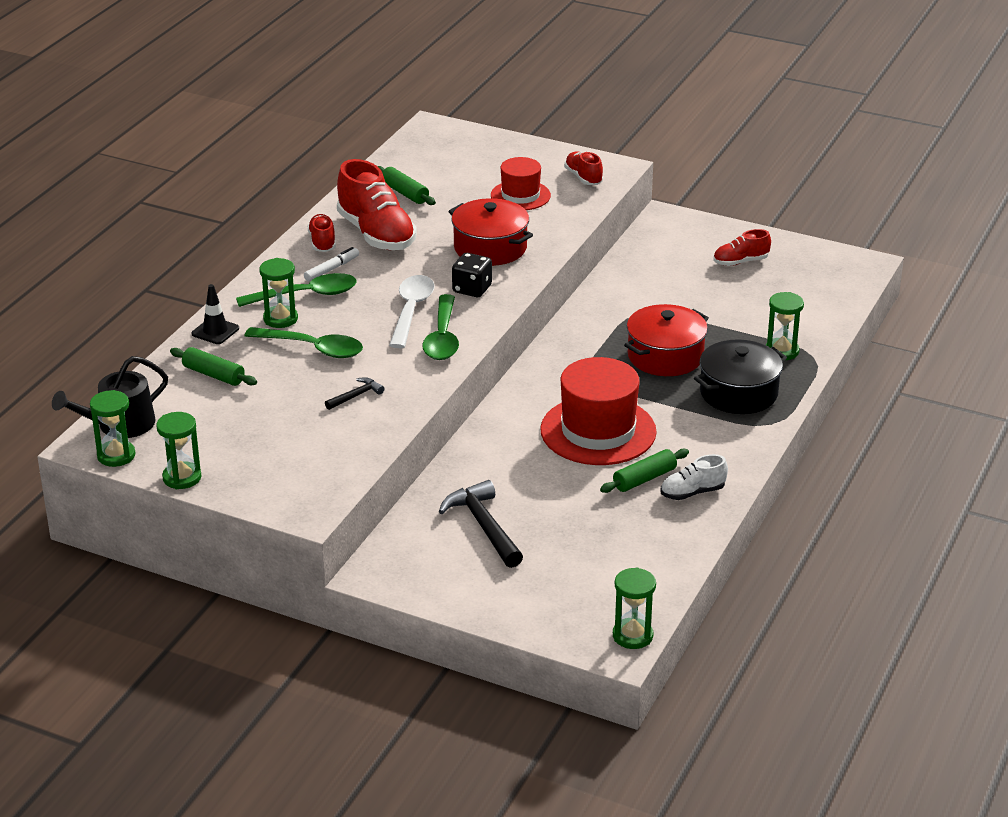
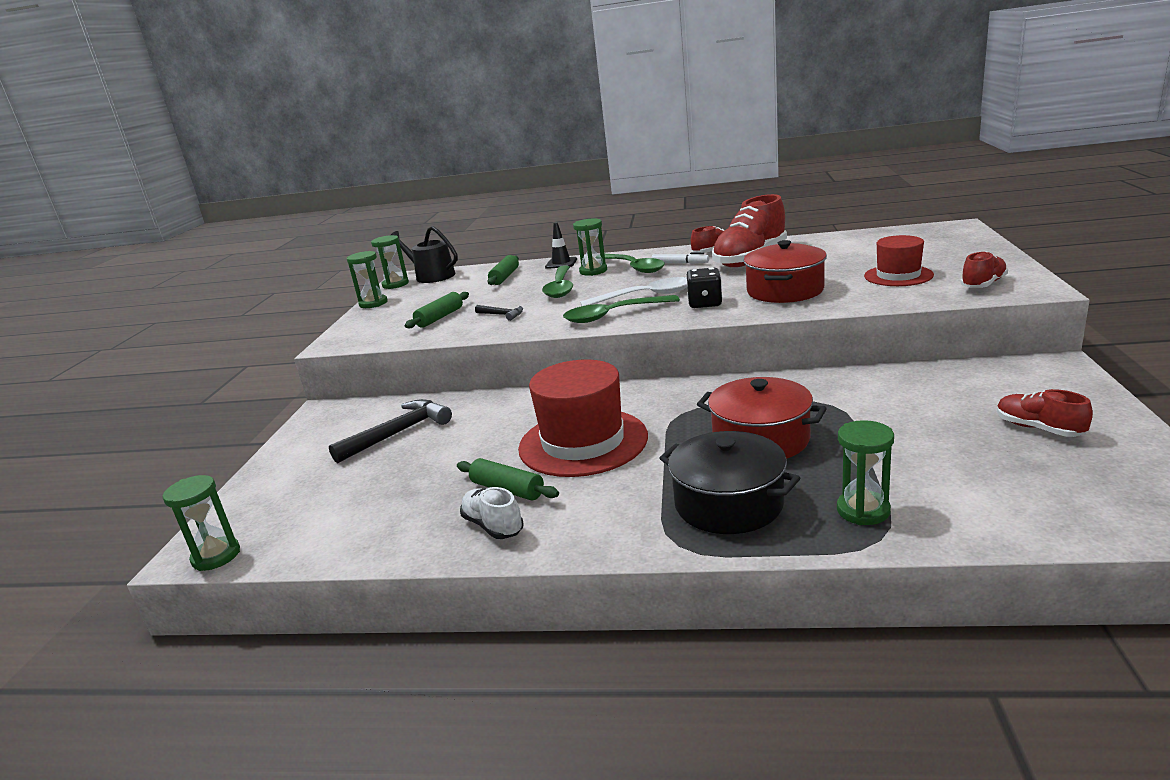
camera: 75 degrees right, 10 degrees down
(405, 193) = (829, 248): green rolling pin -> green rolling pin (440, 317)

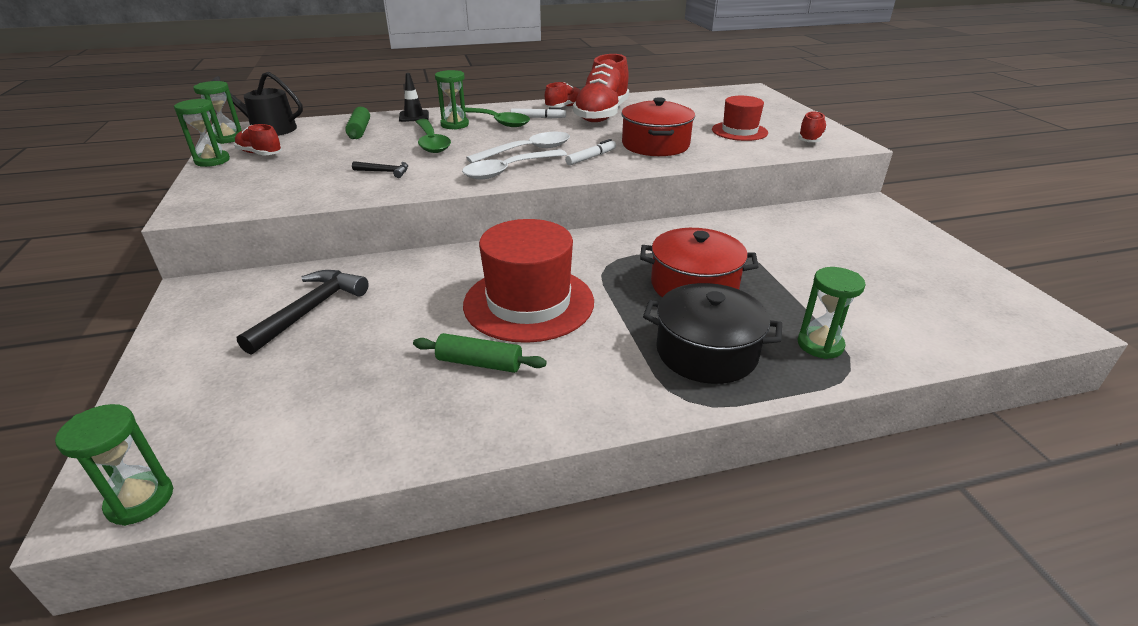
camera: 25 degrees left, 10 degrees up
(440, 317) = (311, 176): green rolling pin -> none
(493, 526) = (488, 407): white shoe -> none
(613, 315) = (509, 170): green spoon -> white spoon
(705, 303) = (591, 157): black dice -> white marker
(1038, 429) = (897, 259): red shoe -> red shoe (260, 154)

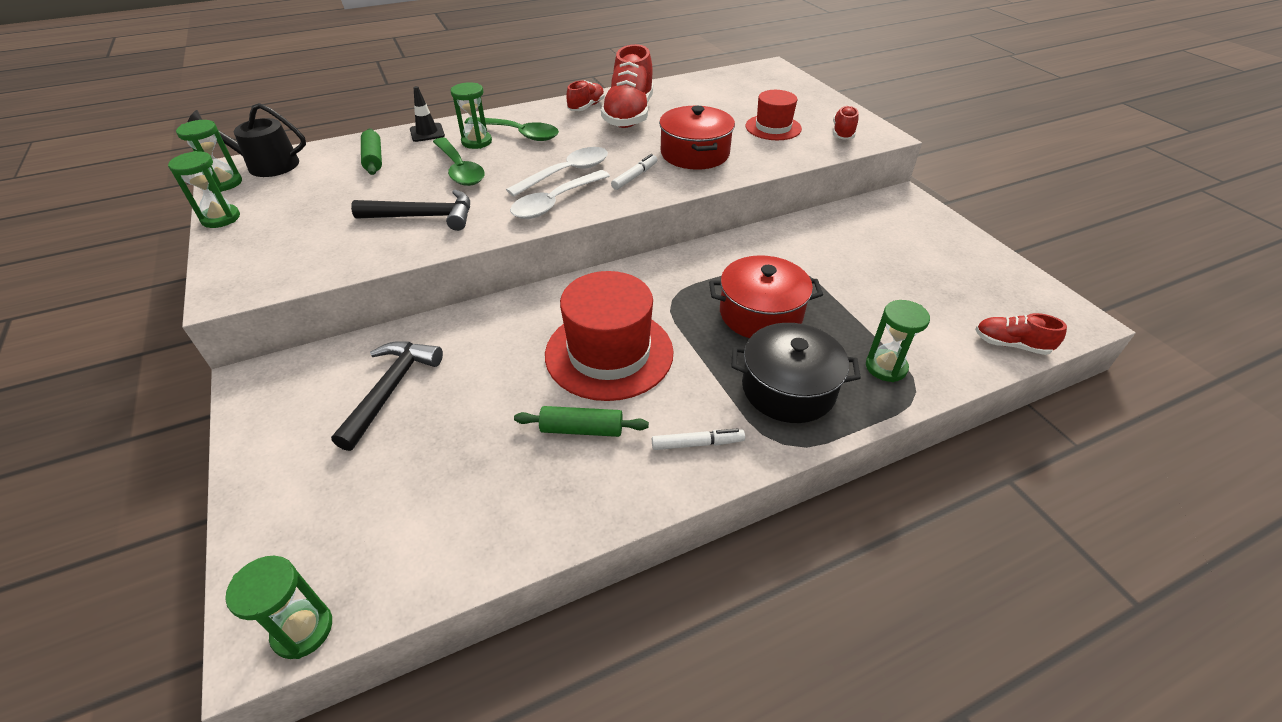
camera: 10 degrees left, 10 degrees up
(260, 154) = (273, 203): red shoe -> red shoe (1011, 344)
(385, 172) = (423, 216): black hammer -> black hammer, size x1.91
(538, 118) = (563, 124): white marker -> white marker (697, 444)

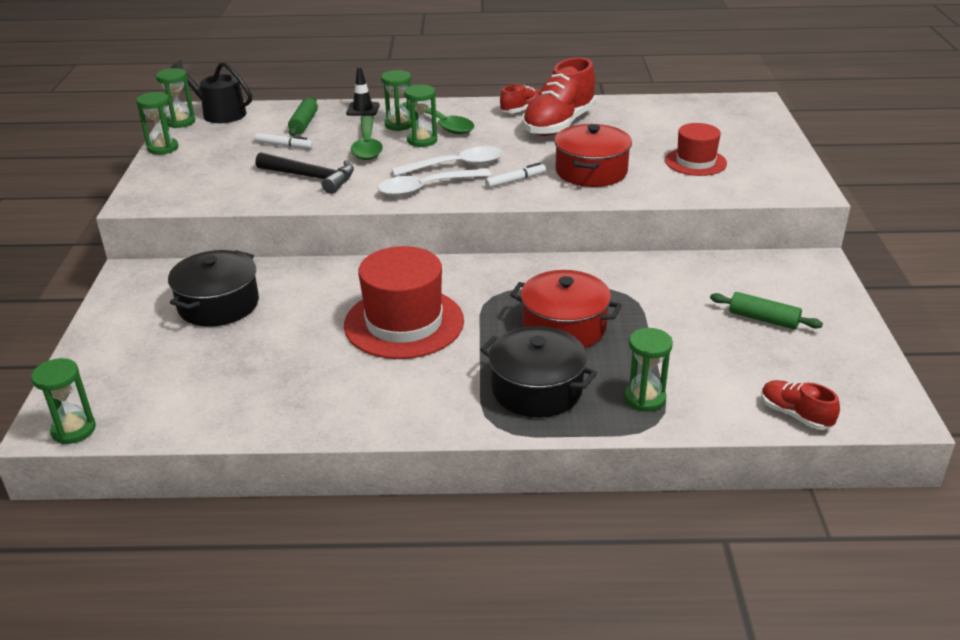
camera: 25 degrees right, 10 degrees down
(390, 390) = (218, 305): black hammer -> black pot
(512, 154) = (422, 140): none -> green hourglass
(581, 429) = (340, 370): green rolling pin -> green rolling pin (763, 319)
(697, 444) = (423, 405): white marker -> white marker (284, 146)
(843, 133) = (767, 180): red shoe -> none

